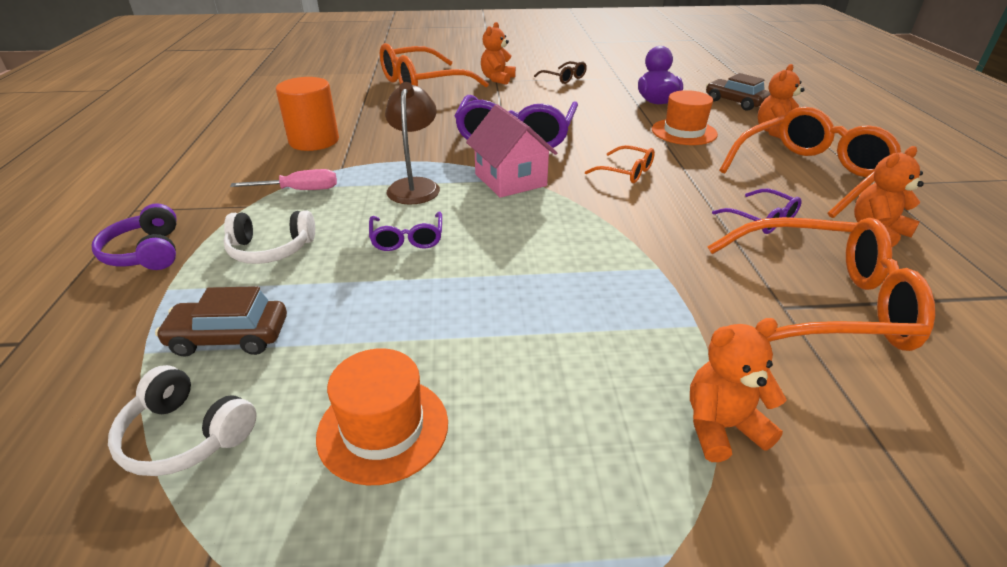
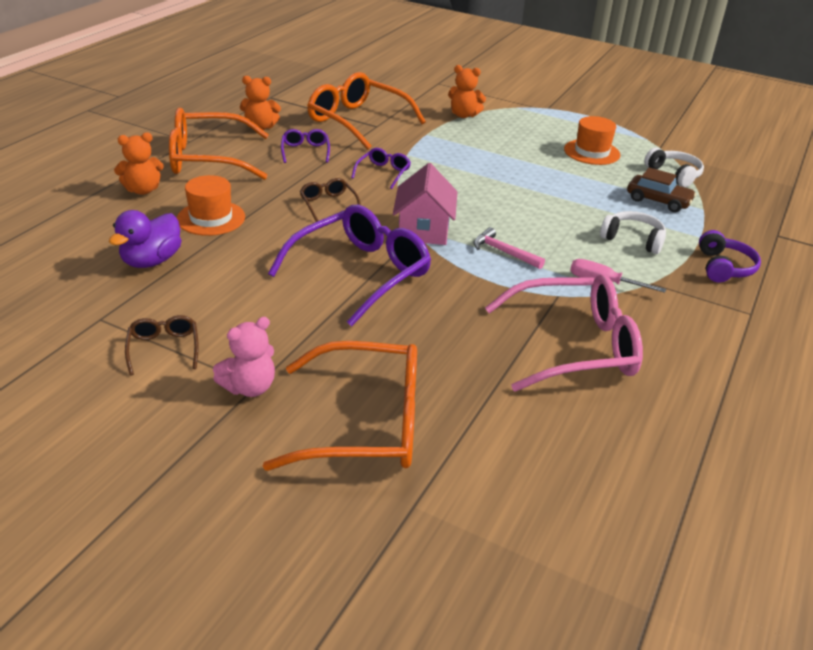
camera: 150 degrees left, 0 degrees up
(314, 141) = (574, 346): orange cylinder -> pink glasses
(407, 239) = (537, 215): purple glasses -> purple glasses (383, 173)
(415, 186) = (504, 252): brown lamp -> pink hammer
(497, 79) = (249, 387): orange teddy bear -> pink teddy bear
(626, 172) = (328, 204): orange glasses -> brown glasses
(735, 102) = (84, 229): brown car -> none

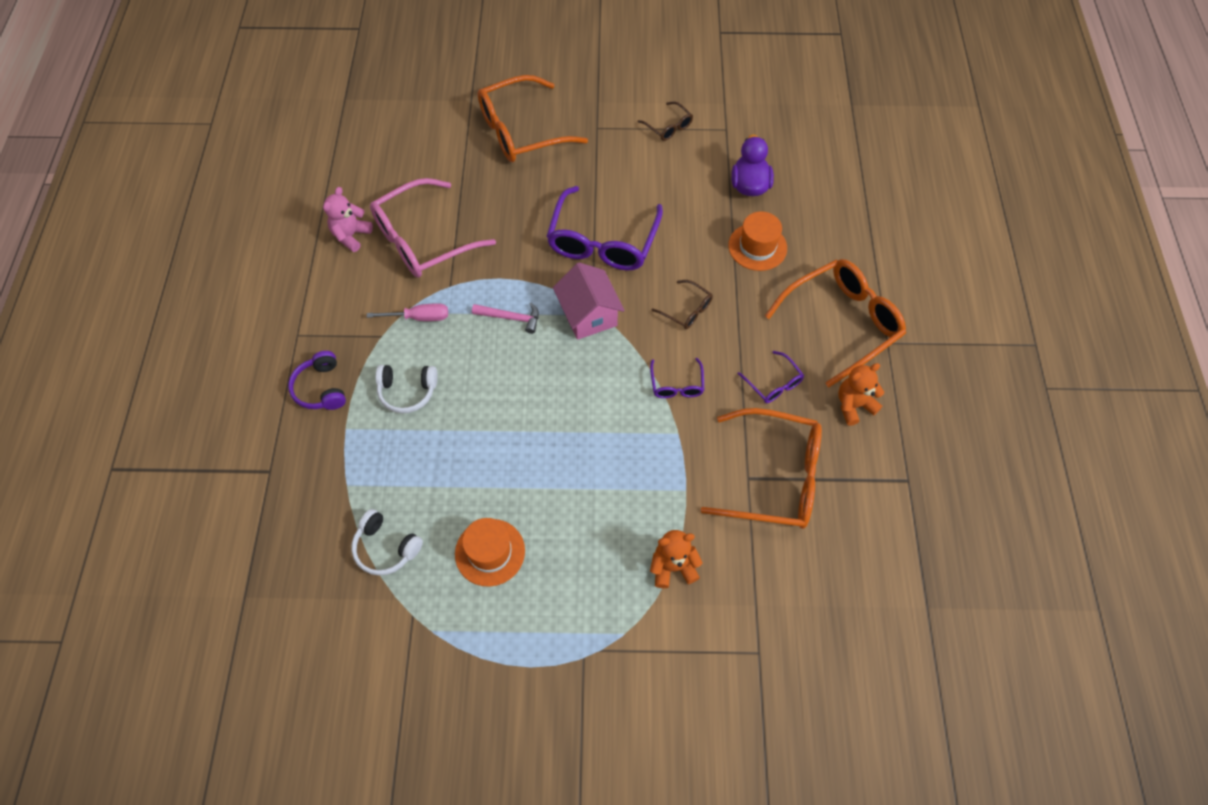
camera: 155 degrees right, 25 degrees up
(143, 190) = (841, 253): orange teddy bear -> none
(249, 387) = (599, 125): pink teddy bear -> pink teddy bear (351, 235)
(658, 201) = (395, 477): brown car -> none

